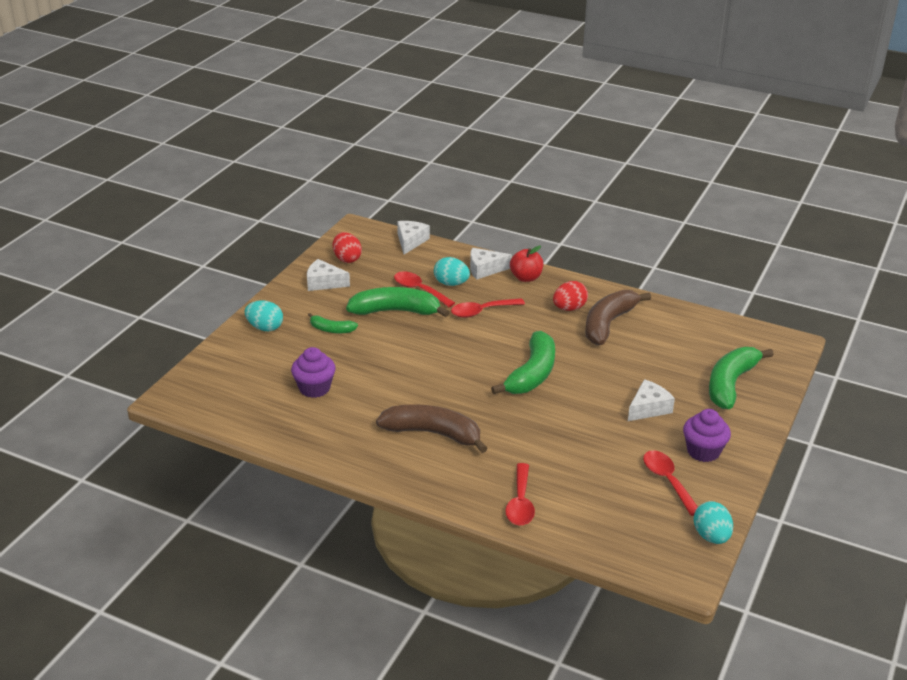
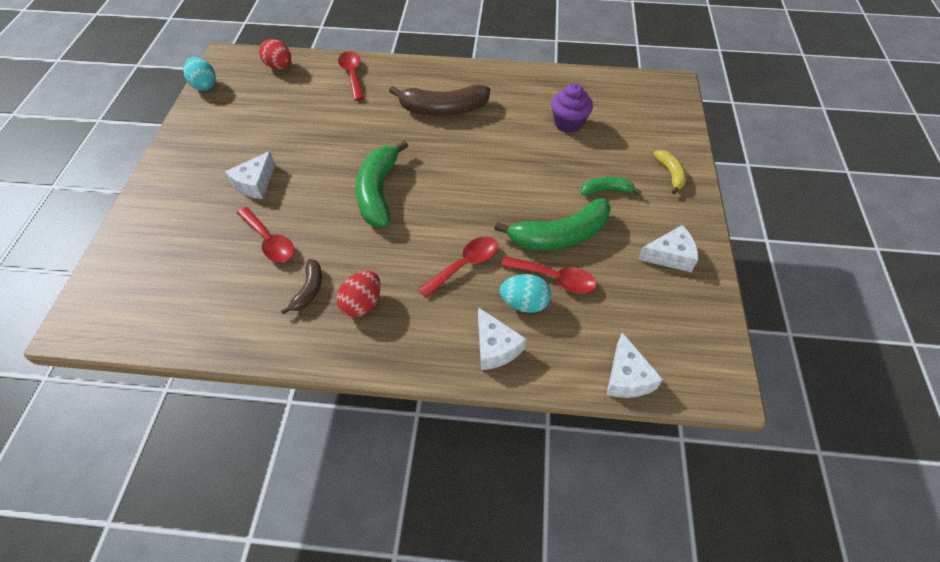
camera: 160 degrees right, 20 degrees up
(265, 328) = (670, 174): turquoise egg -> yellow banana
(347, 259) = (679, 308): red egg -> red egg (279, 67)
(485, 269) = (495, 347): white cheese -> white cheese turned 90 degrees clockwise
(526, 278) = (434, 347): red apple -> none
(608, 324) = (309, 290): brown banana -> brown banana, size x0.52
(668, 481) = (237, 118): red spoon -> red spoon (269, 241)
(703, 451) = (204, 152): purple cupcake -> none
(730, 384) = (165, 237): green banana -> none

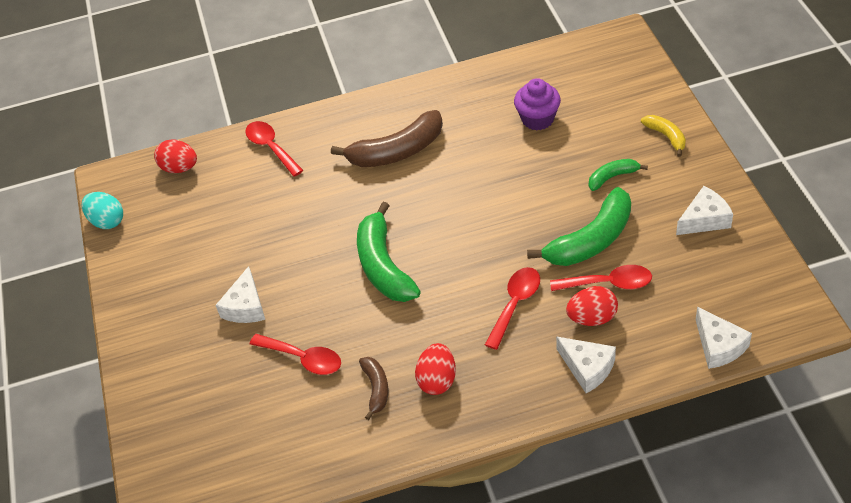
camera: 15 degrees left, 5 degrees down
(524, 303) = (592, 318): turquoise egg -> red egg

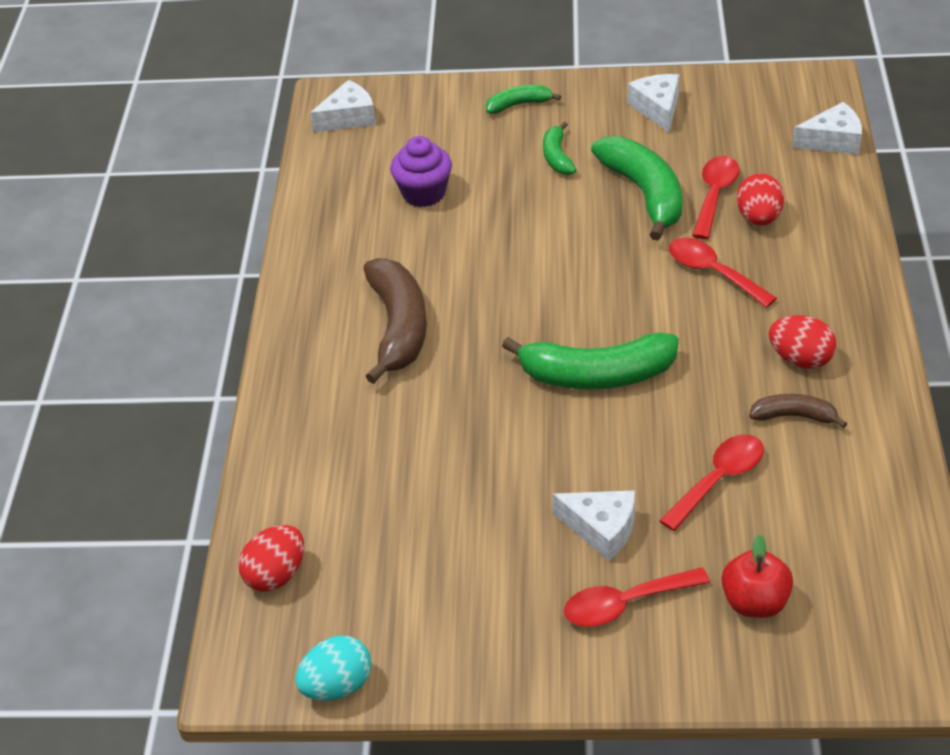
camera: 75 degrees left, 5 degrees down
(200, 403) = (755, 602): none -> red apple
(271, 148) = (305, 457): red spoon -> red spoon (625, 604)
(587, 368) = (827, 237): white cheese -> white cheese (348, 118)
(666, 136) = (518, 105): yellow banana -> green banana

